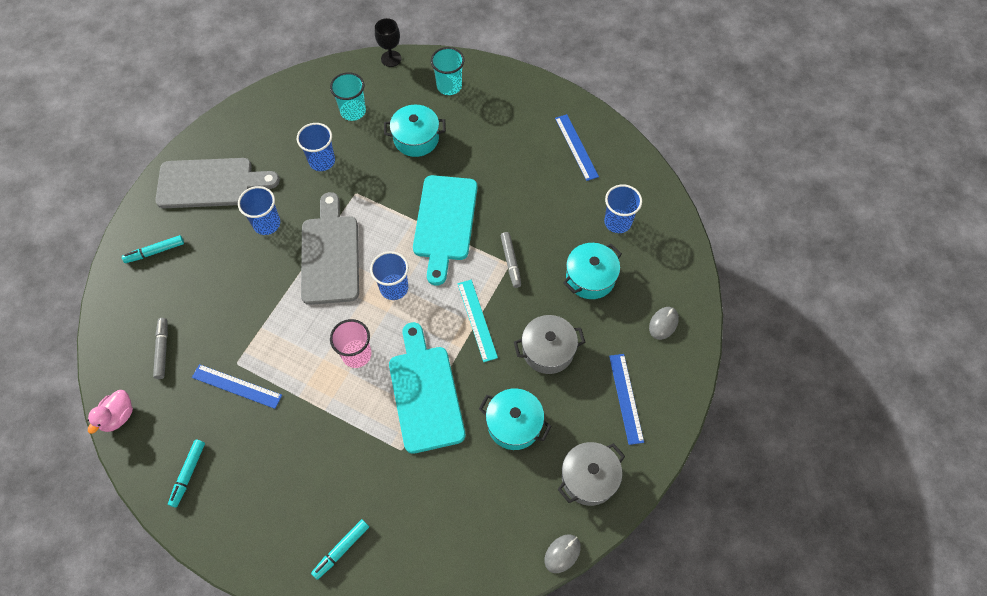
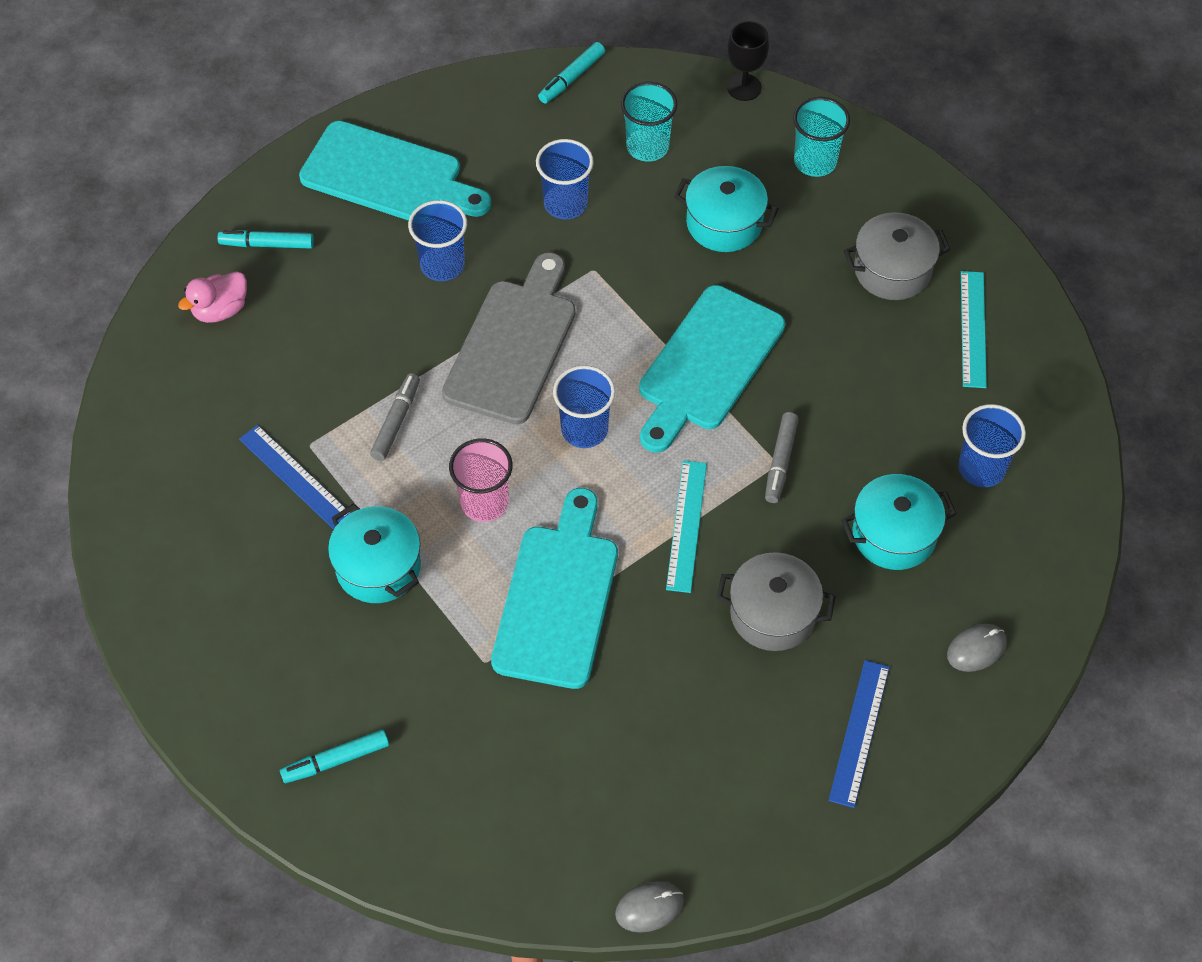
camera: 25 degrees right, 5 degrees down
(118, 416) = (117, 451): pink duck -> pink duck (220, 310)
(162, 350) = (216, 385): grey marker -> grey marker (396, 421)
(188, 474) = (175, 568): turquoise marker -> turquoise marker (571, 78)
(210, 183) = (388, 176): grey cutting board -> turquoise cutting board
(514, 424) = (668, 697): turquoise pot -> turquoise pot (378, 567)
(576, 147) = (973, 329): blue ruler -> turquoise ruler
(589, 478) = (743, 821): grey pot -> grey pot (892, 270)

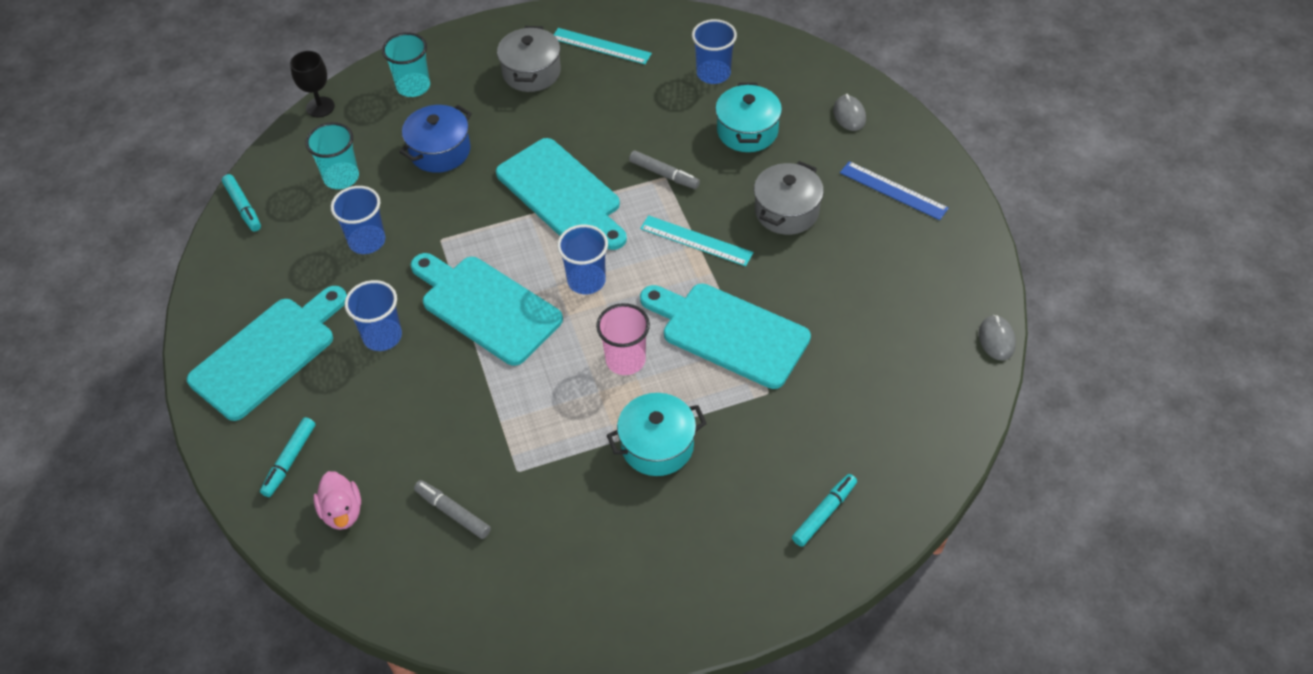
camera: 70 degrees left, 5 degrees down
(295, 476) = (545, 488): blue ruler -> none
(336, 760) = (824, 513): turquoise marker -> turquoise marker turned 135 degrees counterclockwise
(396, 421) = (522, 402): grey marker -> grey marker (453, 512)
(513, 345) = (486, 306): grey cutting board -> turquoise cutting board
(724, 223) = (440, 151): turquoise pot -> blue pot

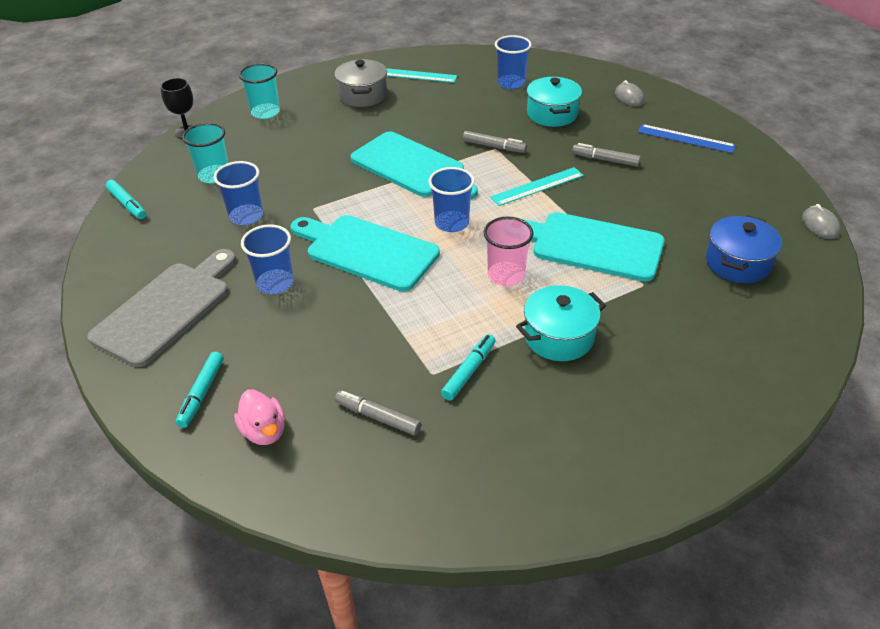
camera: 10 degrees left, 10 degrees down
(268, 354) = (167, 309): turquoise cutting board -> grey cutting board
(440, 151) = (298, 150): blue pot -> blue pot (737, 263)
(696, 241) = (537, 186): turquoise ruler -> turquoise ruler turned 45 degrees counterclockwise
(786, 211) = (605, 160): grey pot -> grey marker
(824, 513) = (736, 371): turquoise marker -> turquoise marker (469, 371)

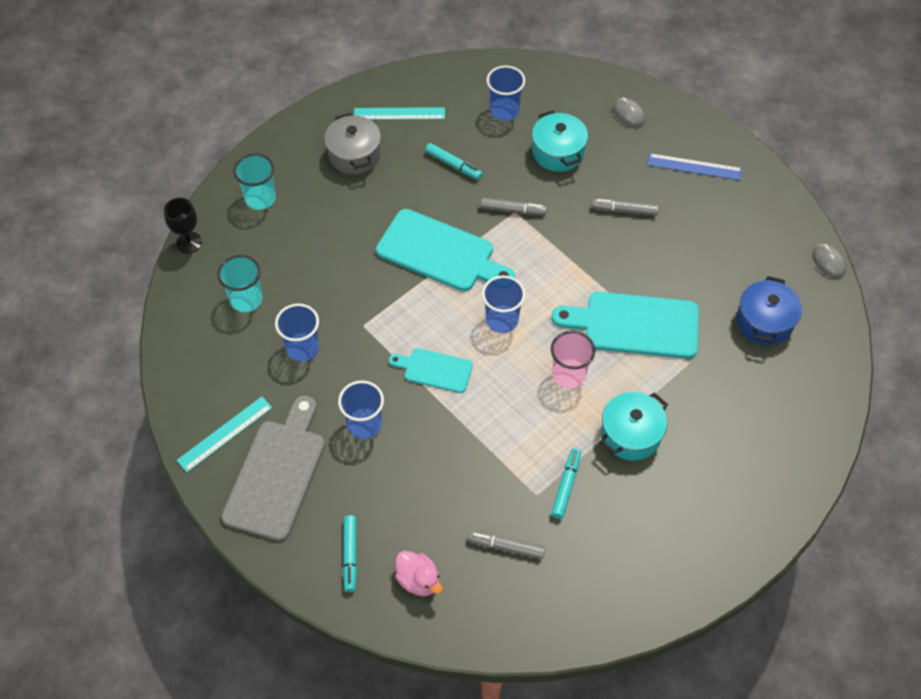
camera: 15 degrees left, 15 degrees up
(127, 204) = (176, 354): turquoise marker -> turquoise marker (453, 165)
(367, 251) = (434, 370): turquoise cutting board -> turquoise cutting board, size x0.56
(537, 186) = (568, 258): turquoise ruler -> turquoise ruler (225, 434)

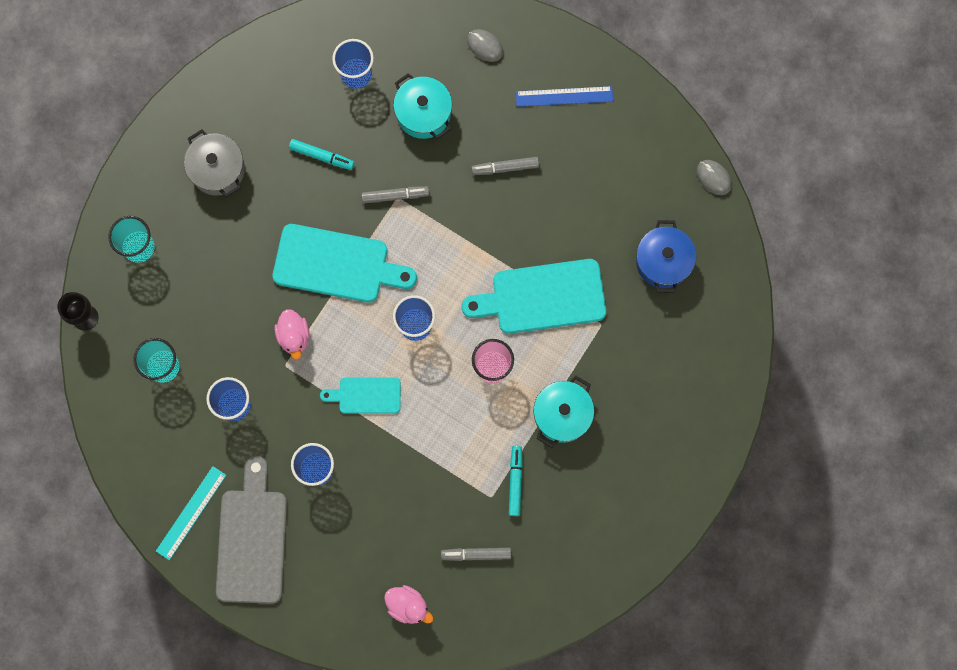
camera: 15 degrees left, 20 degrees up
(350, 555) = (341, 599): turquoise marker -> none
(380, 303) = (294, 336): none -> pink duck
(399, 114) = (248, 106): turquoise ruler -> none

